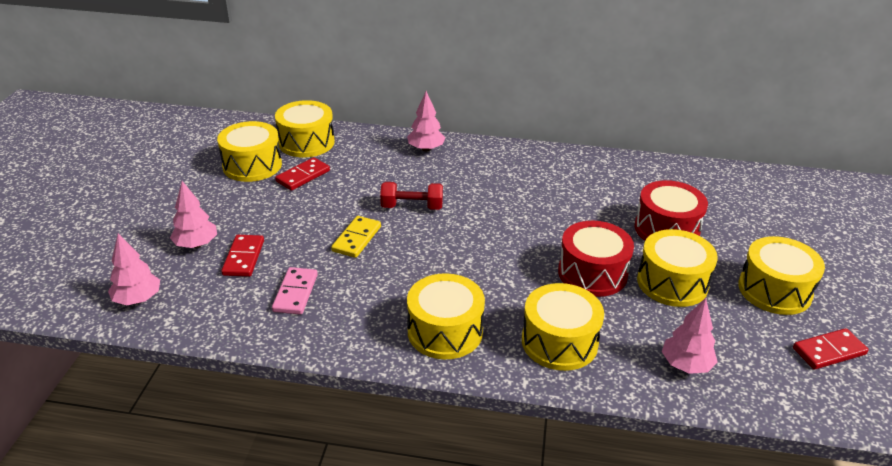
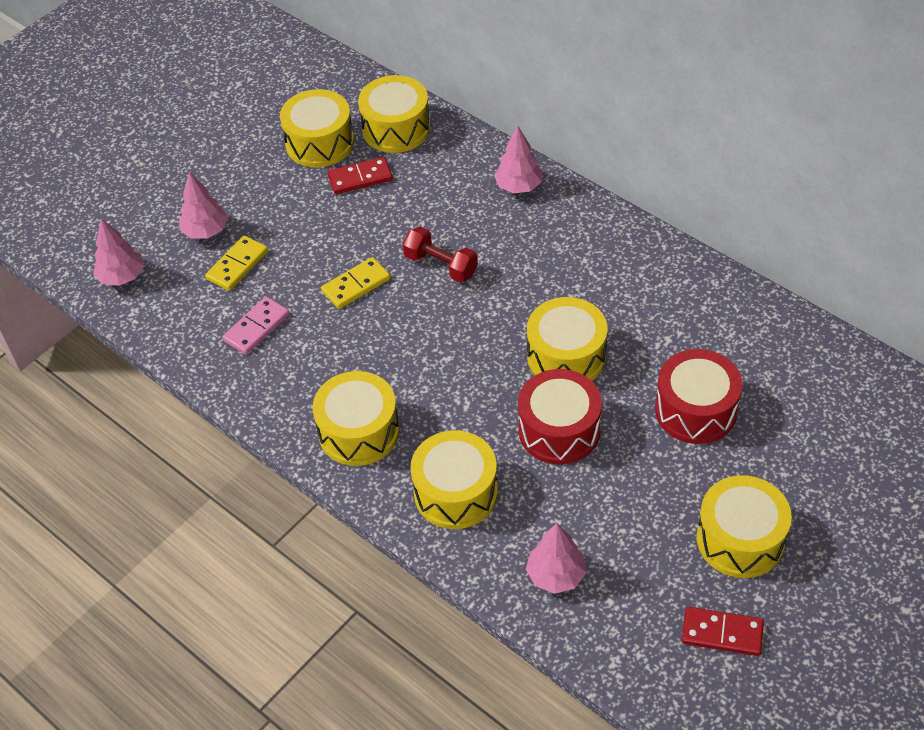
camera: 35 degrees right, 15 degrees up
(243, 258) = (237, 265): red domino -> yellow domino
(672, 283) = (634, 479): yellow drum -> yellow drum (566, 356)

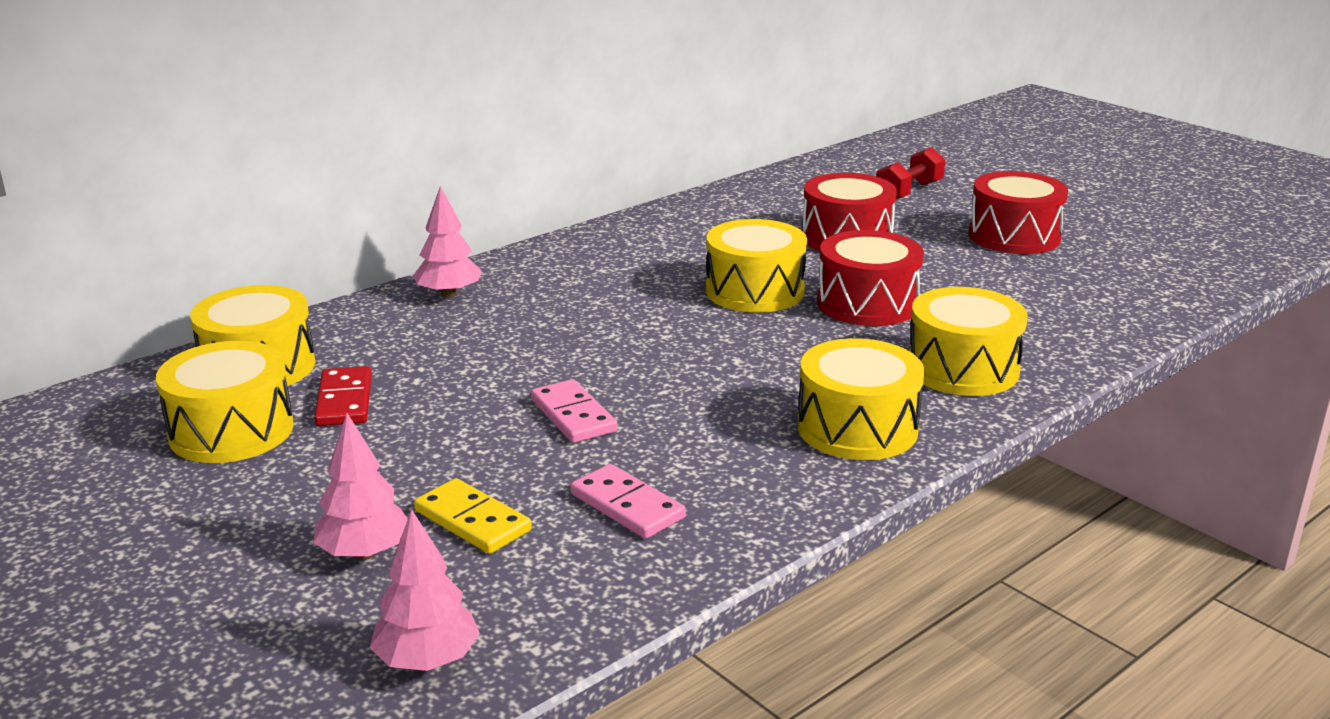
camera: 85 degrees left, 25 degrees down
(356, 285) = (573, 416): yellow domino -> pink domino
(441, 265) = (565, 352): red dumbbell -> red dumbbell (909, 192)
(556, 575) = (1076, 322): pink tree -> none
(722, 633) = (1128, 254): red domino -> none
(740, 539) = (1014, 236): yellow drum -> red drum

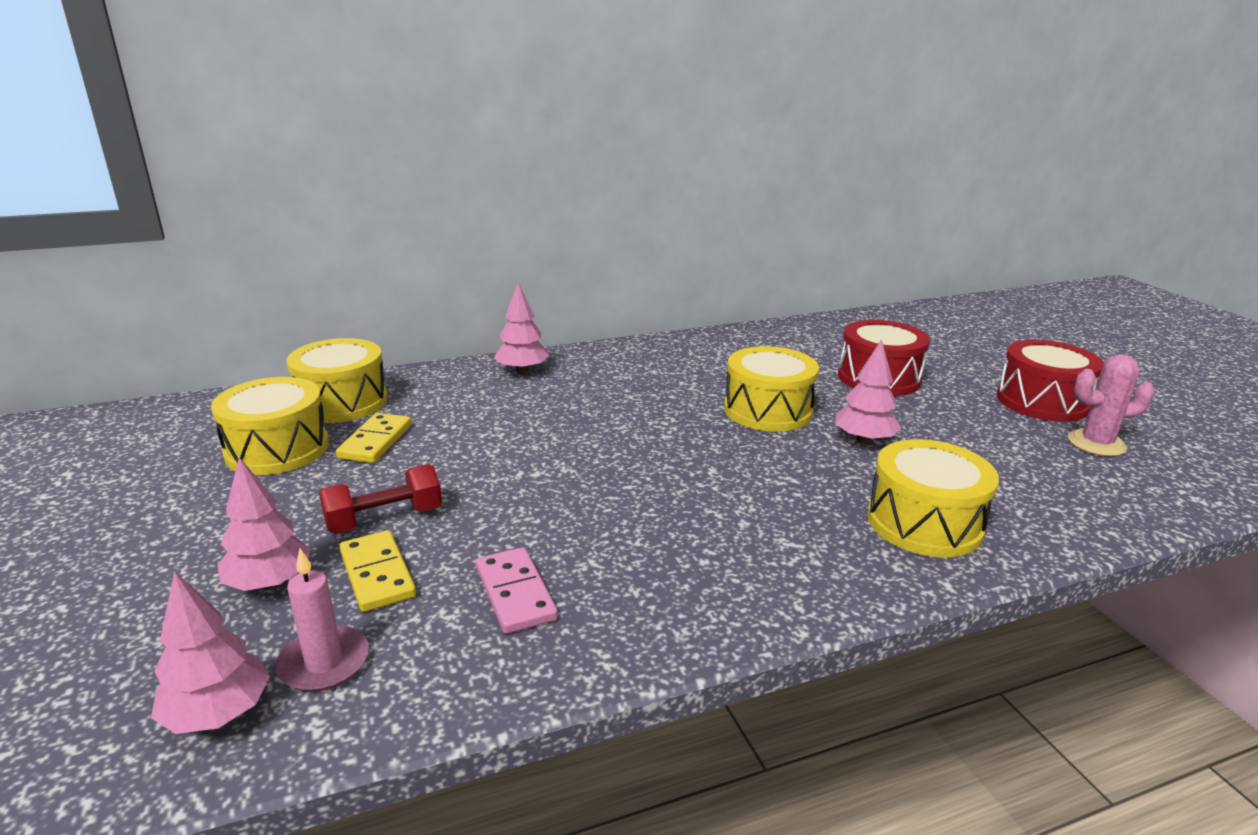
camera: 20 degrees right, 0 degrees up
(344, 400) = (376, 441): red domino -> yellow domino
(491, 600) = (324, 663): none -> pink candle
(573, 416) = (536, 492): pink domino -> none
(857, 428) = (782, 563): yellow drum -> none
(867, 304) = (864, 440): red drum -> pink tree
(909, 192) = (958, 347): red dumbbell -> red dumbbell (384, 519)
(1078, 269) = (1096, 443): none -> pink cactus

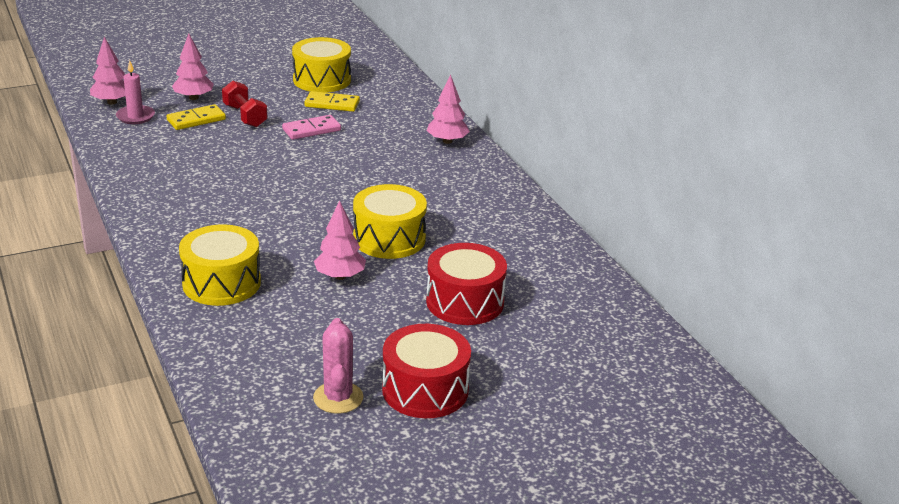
camera: 85 degrees right, 5 degrees up
(342, 402) = (385, 88): yellow drum -> none
(515, 593) = (174, 153): pink domino -> pink domino (311, 130)

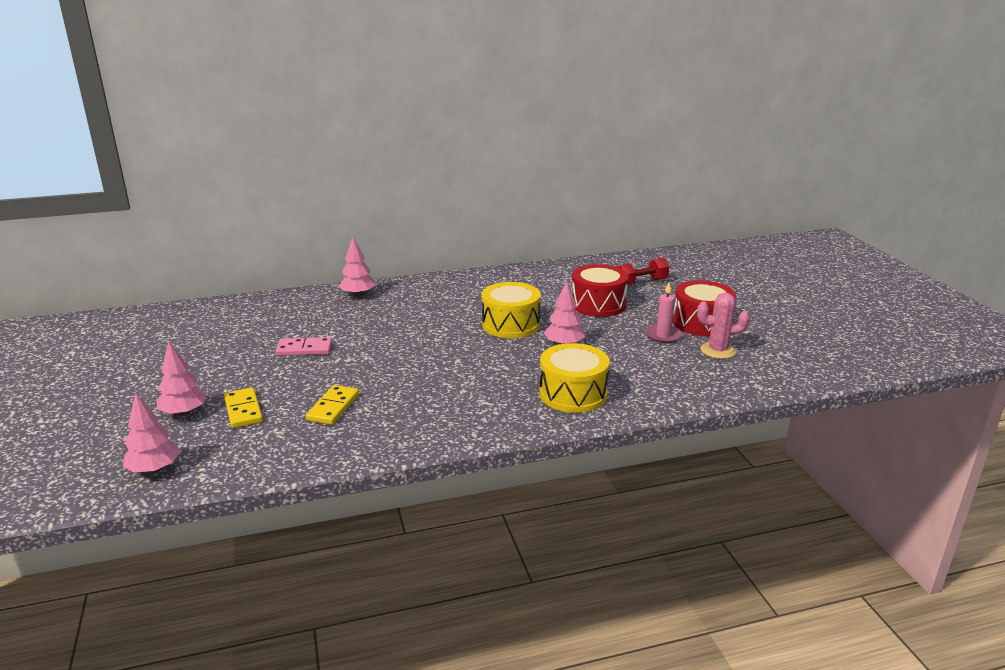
camera: 80 degrees left, 5 degrees down
(135, 117) = (209, 450): pink candle -> pink candle (663, 335)
(245, 116) = (252, 382): red dumbbell -> red dumbbell (641, 282)
(311, 130) = (304, 349): pink domino -> pink domino turned 75 degrees counterclockwise
(322, 80) = (194, 341): yellow drum -> none
(332, 104) = (254, 338): yellow domino -> yellow domino (333, 407)

